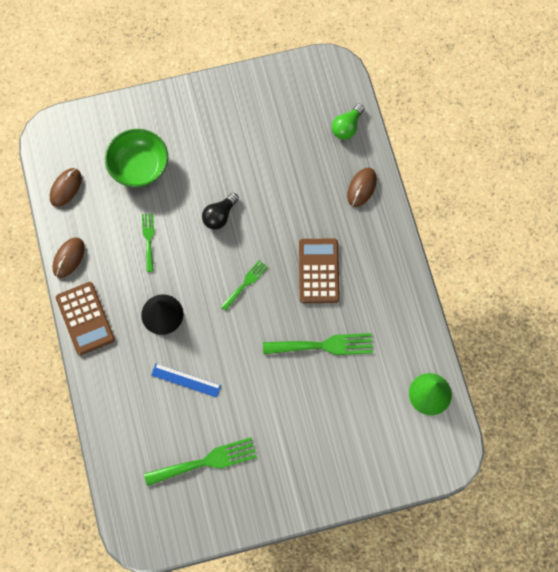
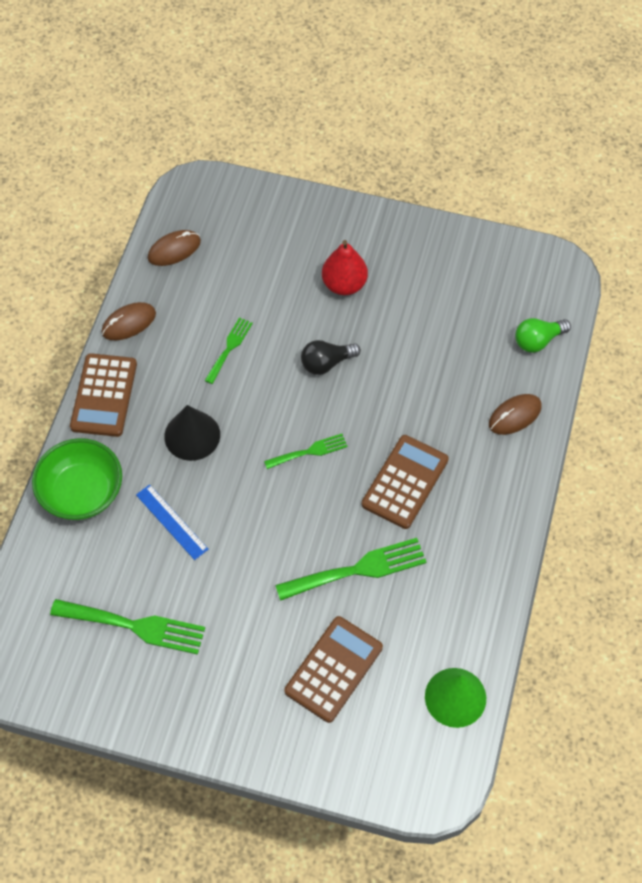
camera: 30 degrees right, 10 degrees down
(139, 167) = (268, 267): green bowl -> green bowl (82, 492)
(197, 153) = (344, 284): none -> red pear
(323, 345) = (358, 569): green fork -> green fork turned 45 degrees counterclockwise
(347, 418) = (333, 669): none -> brown calculator

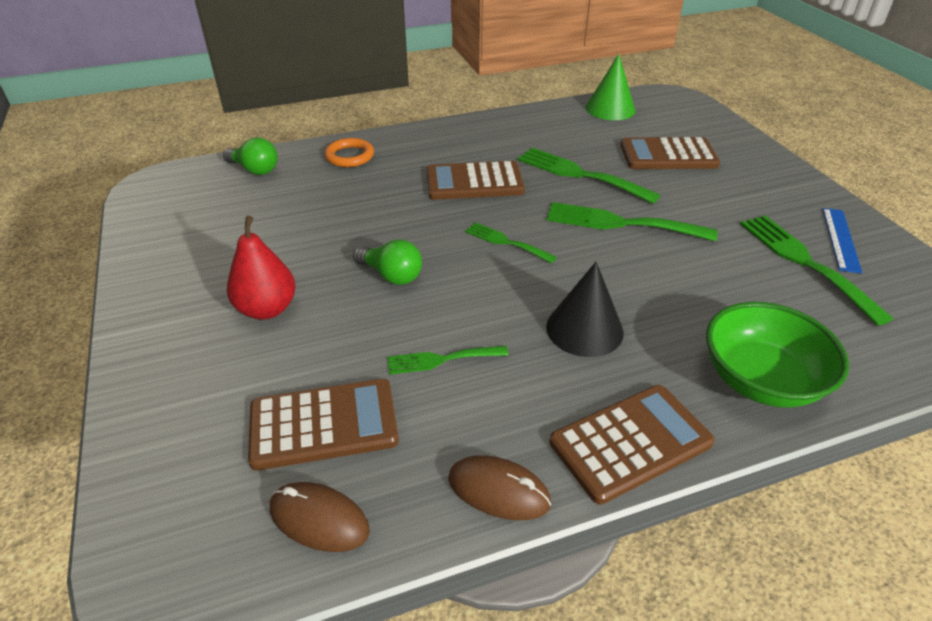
camera: 125 degrees left, 20 degrees down
(171, 522) = (689, 292): blue ruler -> blue ruler (840, 239)
(228, 274) = (323, 424): none -> brown calculator
(272, 544) = (620, 223): none -> green fork
(326, 363) = (391, 275): black light bulb -> green light bulb
(515, 416) = (349, 156): brown mouse -> orange ring

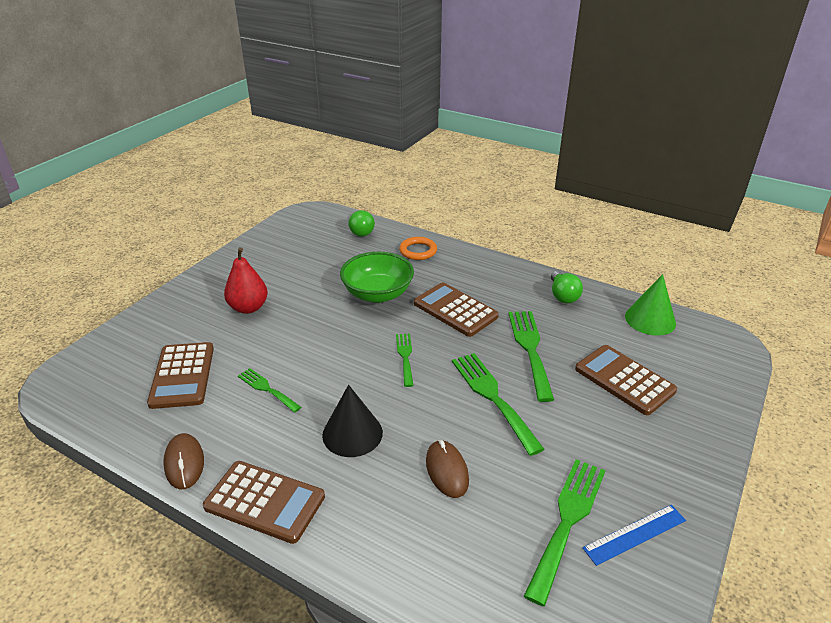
camera: 50 degrees right, 5 degrees down
(319, 519) = (121, 410): brown mouse -> brown mouse (447, 471)
(323, 424) = (182, 375): brown calculator -> brown calculator turned 45 degrees clockwise
(391, 275) = (321, 331): green light bulb -> green light bulb (563, 295)
(760, 380) = (384, 545): green bowl -> green bowl (377, 294)

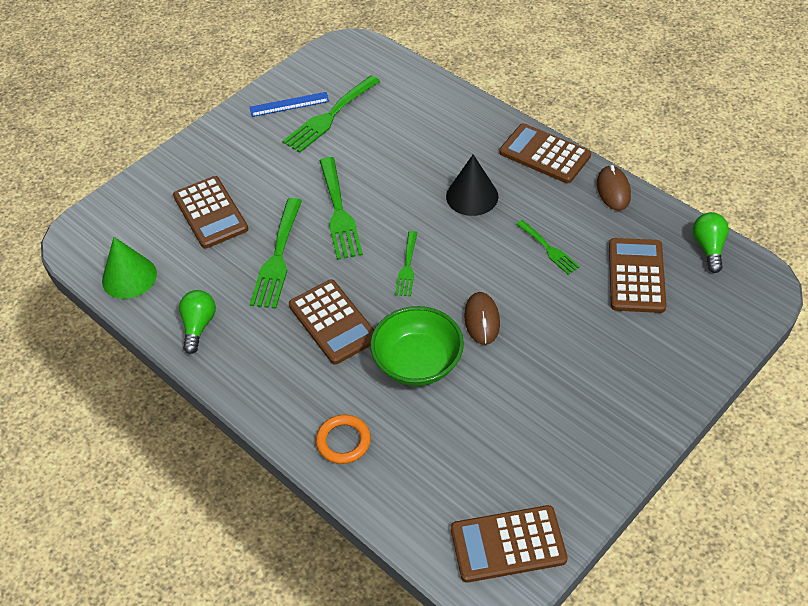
camera: 165 degrees left, 15 degrees up
(248, 308) = (578, 363): red pear -> none
(303, 224) = (508, 544): none -> brown calculator
(361, 231) = (416, 507): green light bulb -> green light bulb (708, 248)
(447, 471) = (402, 158): brown mouse -> brown mouse (482, 320)

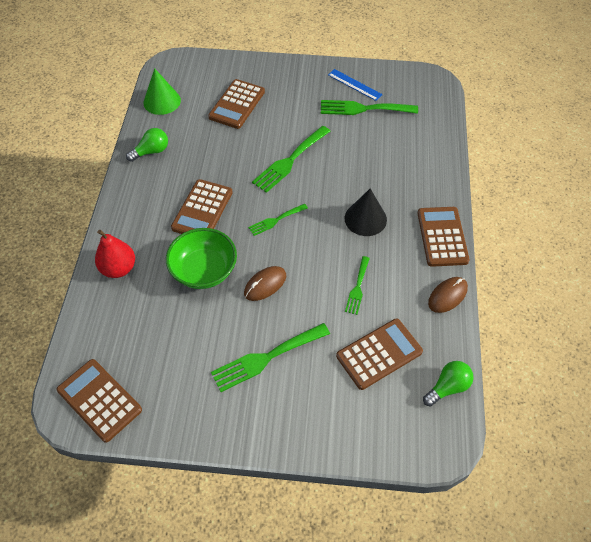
camera: 50 degrees right, 5 degrees up
(277, 258) = (229, 155): green fork -> green fork (266, 358)
(343, 441) = (119, 268): orange ring -> red pear

